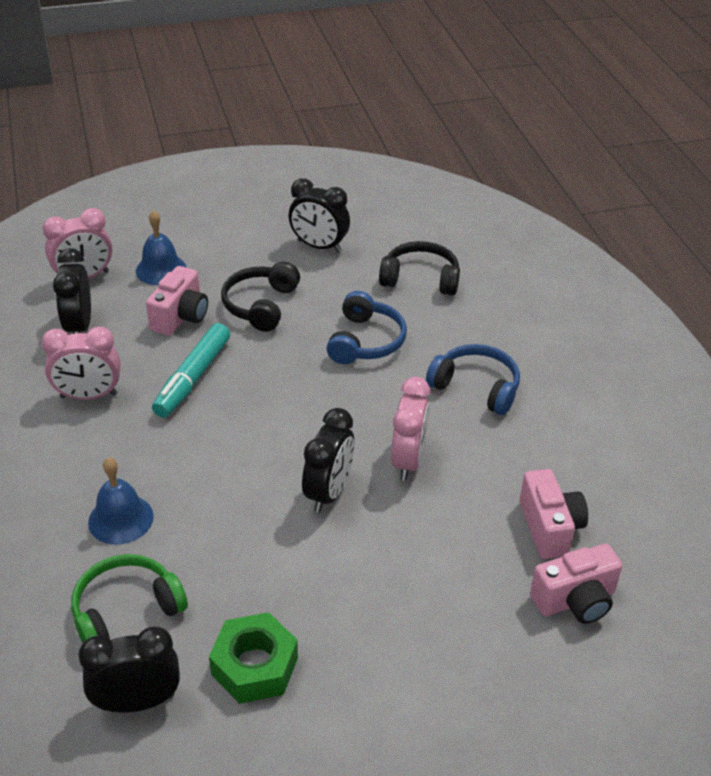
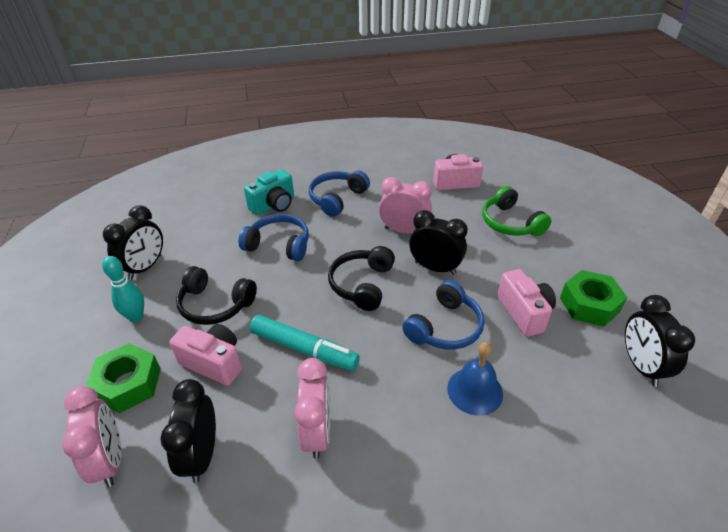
camera: 85 degrees left, 0 degrees up
(79, 326) = (202, 455): black clock -> black clock turned 90 degrees clockwise
(126, 610) = (566, 379): green headphones -> green headphones (510, 223)
(161, 269) = (128, 384): blue bell -> green nut
(218, 497) = (445, 327): none -> blue headphones
(244, 256) = (136, 317): none -> turquoise bowling pin
(420, 279) = (213, 215): black headphones -> black headphones (362, 284)
(449, 327) = (274, 205): none -> turquoise camera
(575, 600) = (504, 180): pink camera -> pink camera (524, 313)

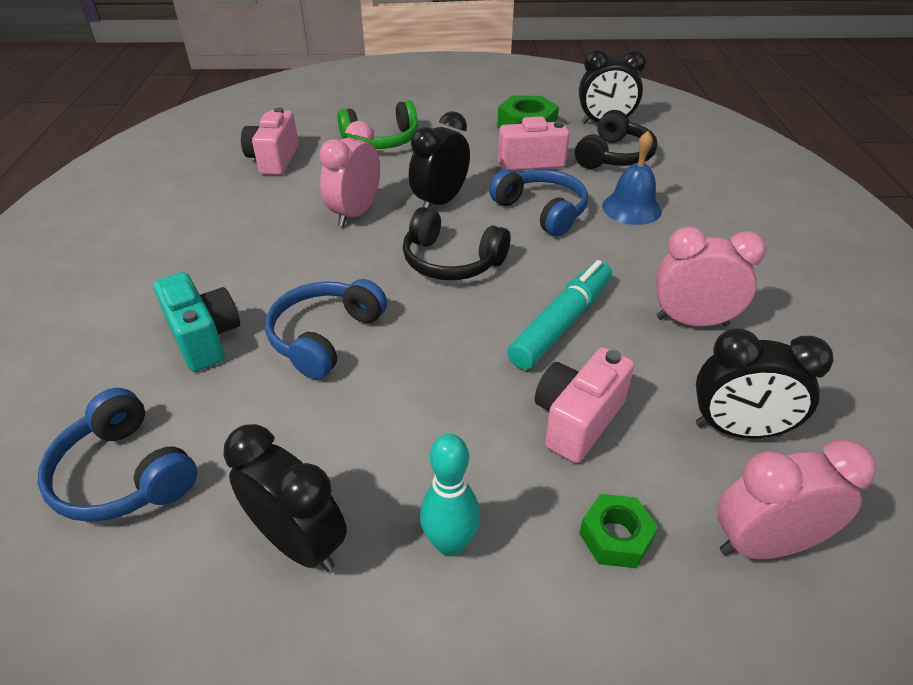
camera: 80 degrees left, 0 degrees up
(128, 384) = (615, 537): green nut -> green nut, size x0.61
(215, 305) = (448, 420): black headphones -> black headphones (614, 156)
(337, 198) = (237, 264): blue headphones -> blue headphones (124, 474)

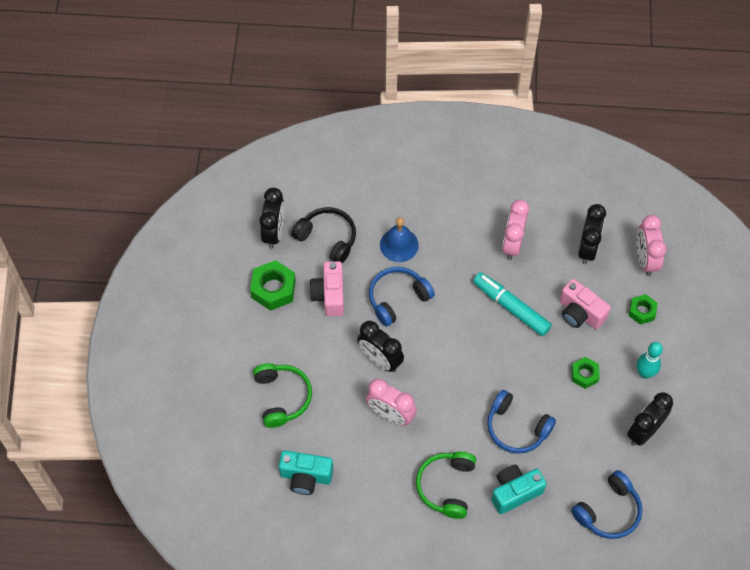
camera: 85 degrees left, 20 degrees up
(233, 266) = (446, 486): none -> green headphones
(274, 160) = (306, 477): pink camera -> turquoise camera
(436, 429) = (584, 375): none -> green nut
(451, 261) = (450, 358): black headphones -> none

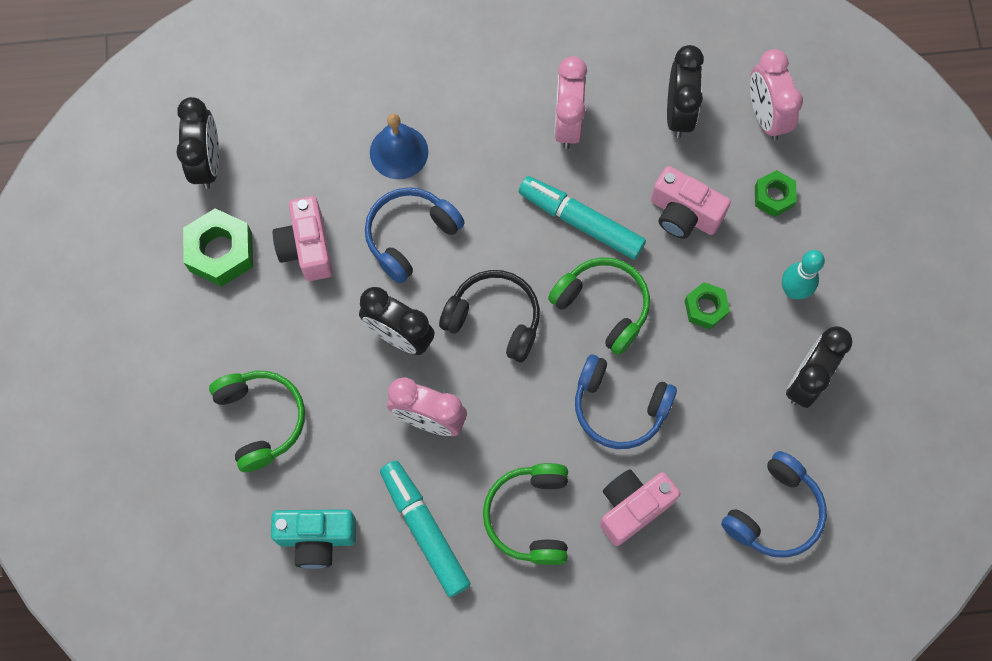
camera: 10 degrees left, 10 degrees up
(327, 238) = (290, 159): black headphones -> black headphones (494, 319)
(376, 483) = (424, 530): none -> turquoise marker
(515, 492) = (632, 507): turquoise camera -> pink camera
(516, 363) = (603, 306): none -> green headphones

